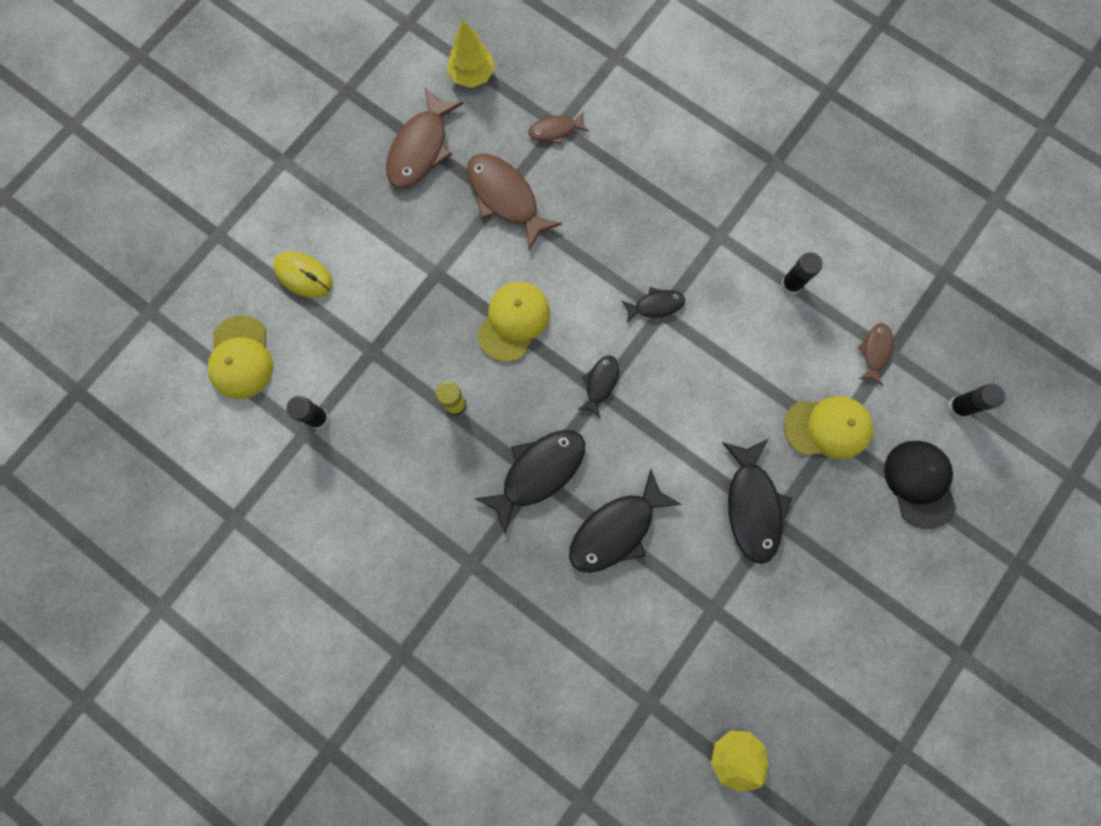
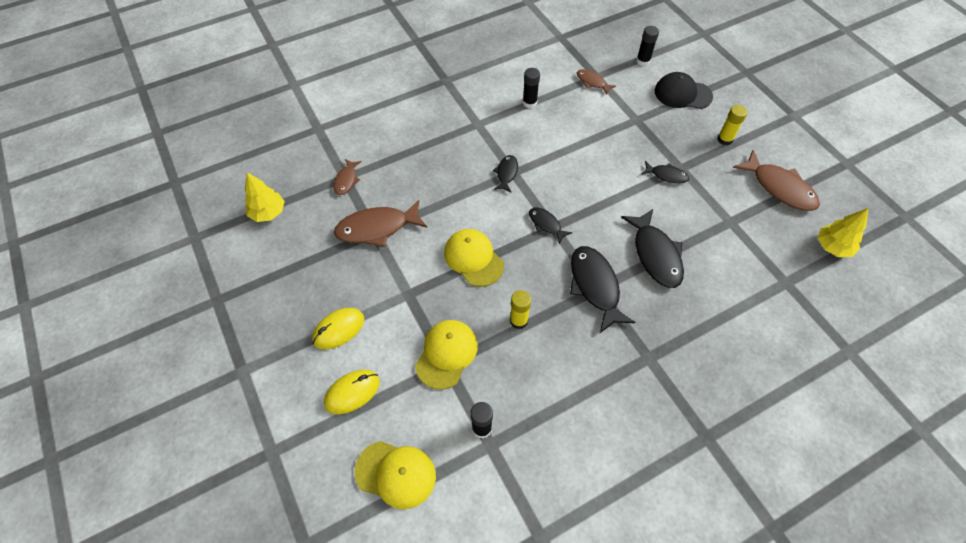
camera: 65 degrees left, 20 degrees down
(365, 226) = (338, 329): none -> yellow mouse
(420, 149) = (302, 267): brown fish -> brown fish (779, 188)
(752, 506) = (666, 175): black fish -> black fish, size x0.54
(827, 427) = (630, 121): yellow cap -> yellow cap (446, 354)
(858, 566) = (725, 139): none -> yellow glue stick

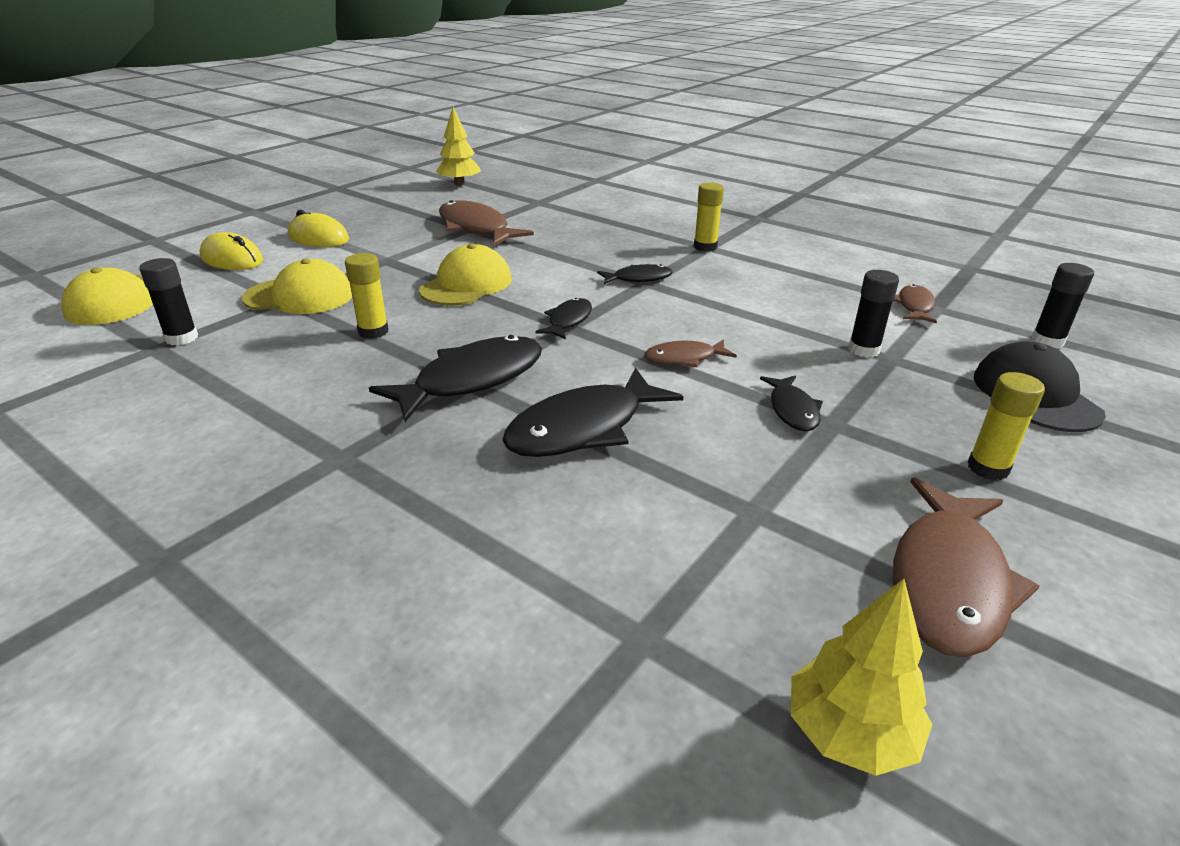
camera: 65 degrees right, 25 degrees down
(346, 180) = (534, 203): brown fish -> brown fish (684, 358)
(477, 125) = (705, 247): none -> yellow glue stick
(529, 102) = (795, 270): black glue stick -> black glue stick (863, 350)

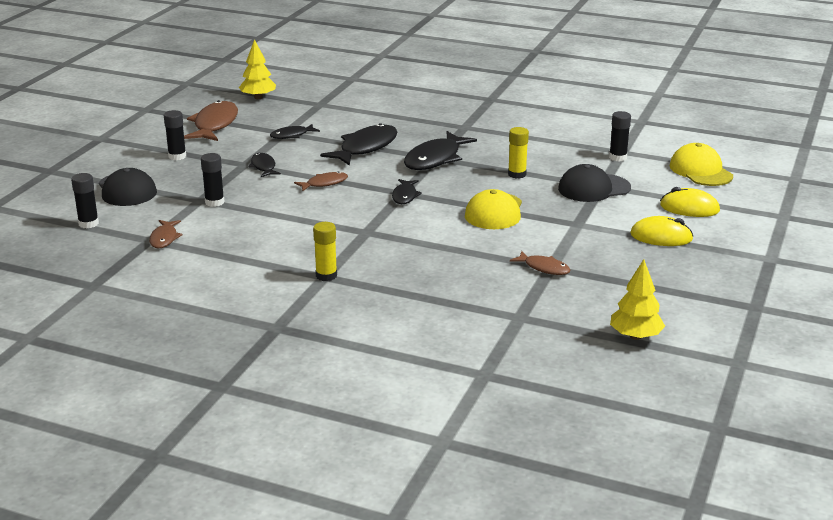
camera: 165 degrees right, 5 degrees down
(299, 296) = (593, 188): yellow cap -> black cap
(476, 228) = (544, 268): brown fish -> brown fish, size x0.54
(638, 278) = (372, 234): black fish -> black fish (292, 135)
(988, 468) = (177, 156): yellow glue stick -> black glue stick

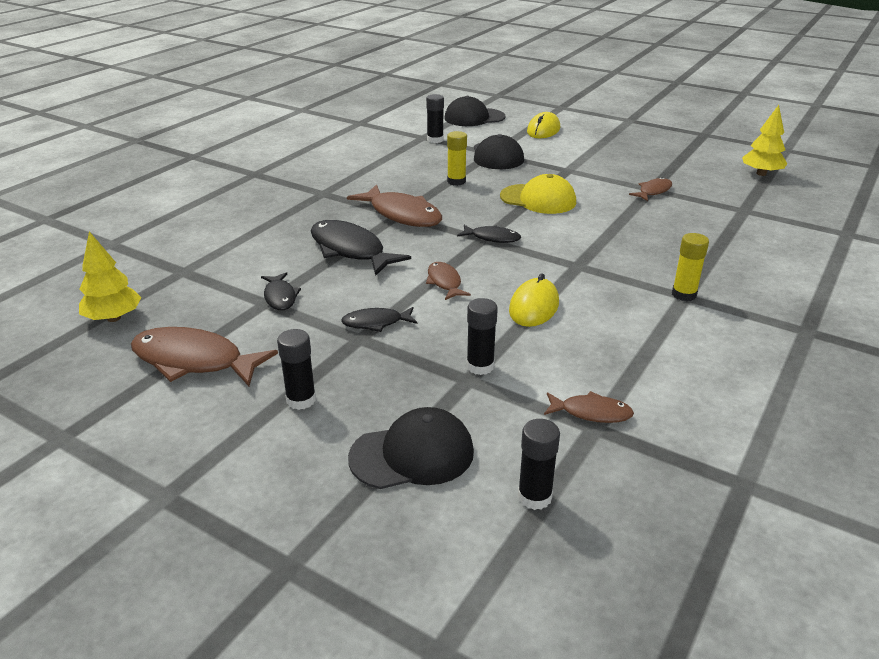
camera: 80 degrees left, 5 degrees up
(435, 159) = (402, 215): black fish -> brown fish
(661, 237) = (594, 145): yellow mouse -> yellow mouse (534, 307)
(700, 171) = (474, 118): yellow cap -> black cap

